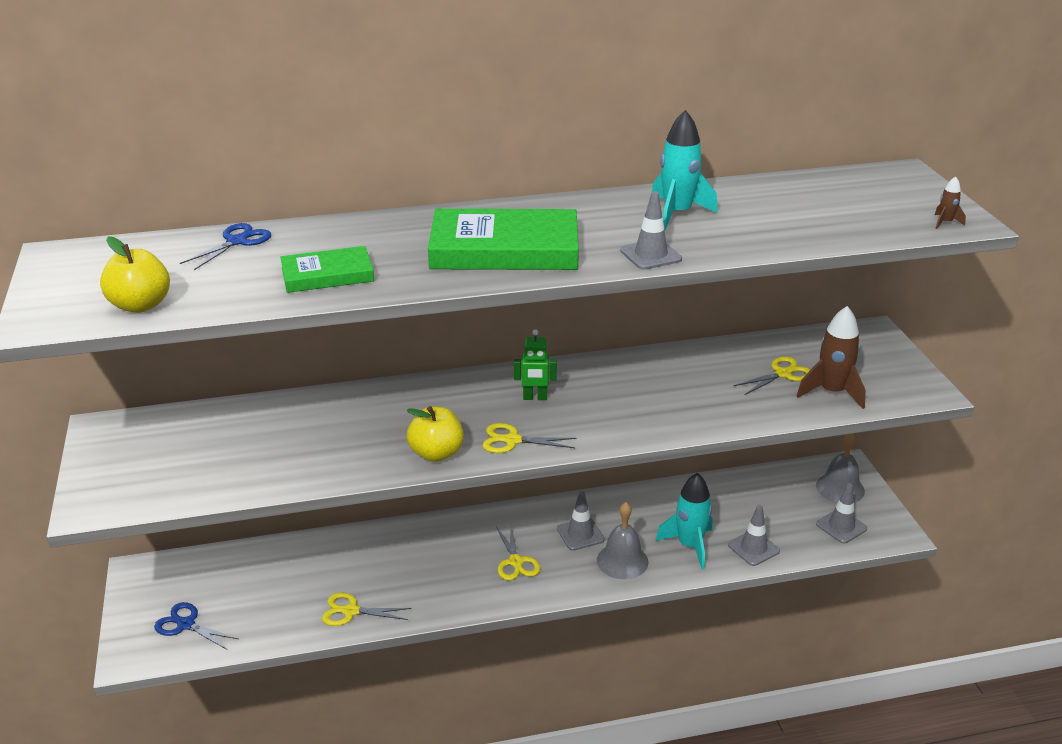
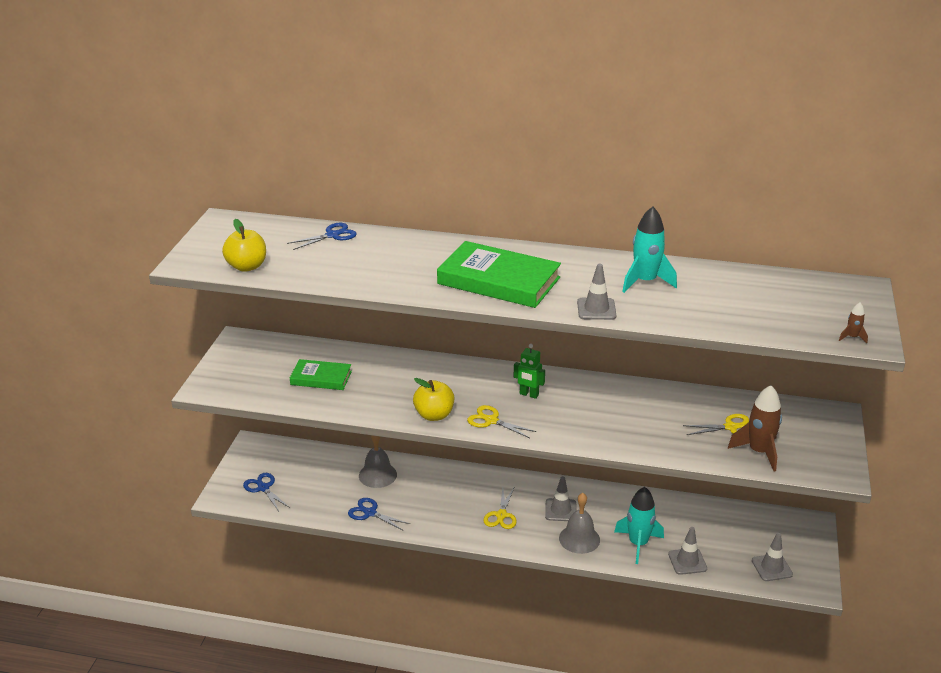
camera: 25 degrees right, 0 degrees up
(327, 275) = (370, 272): green book -> green book (321, 378)
(351, 611) = (370, 513): yellow scissors -> blue scissors
(840, 488) = (793, 538): grey bell -> grey bell (377, 475)

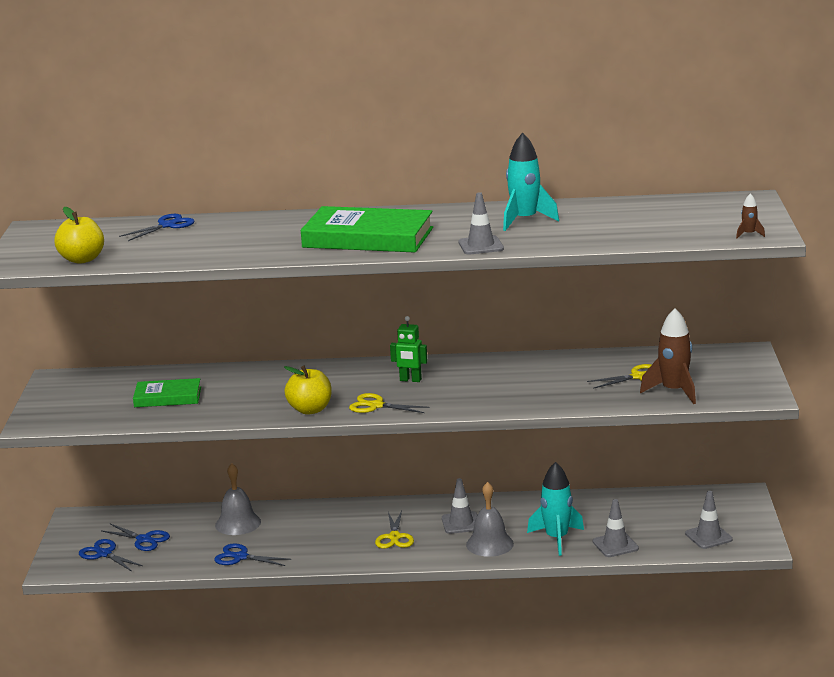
camera: 10 degrees left, 10 degrees down
(298, 478) = (144, 539): none -> blue scissors

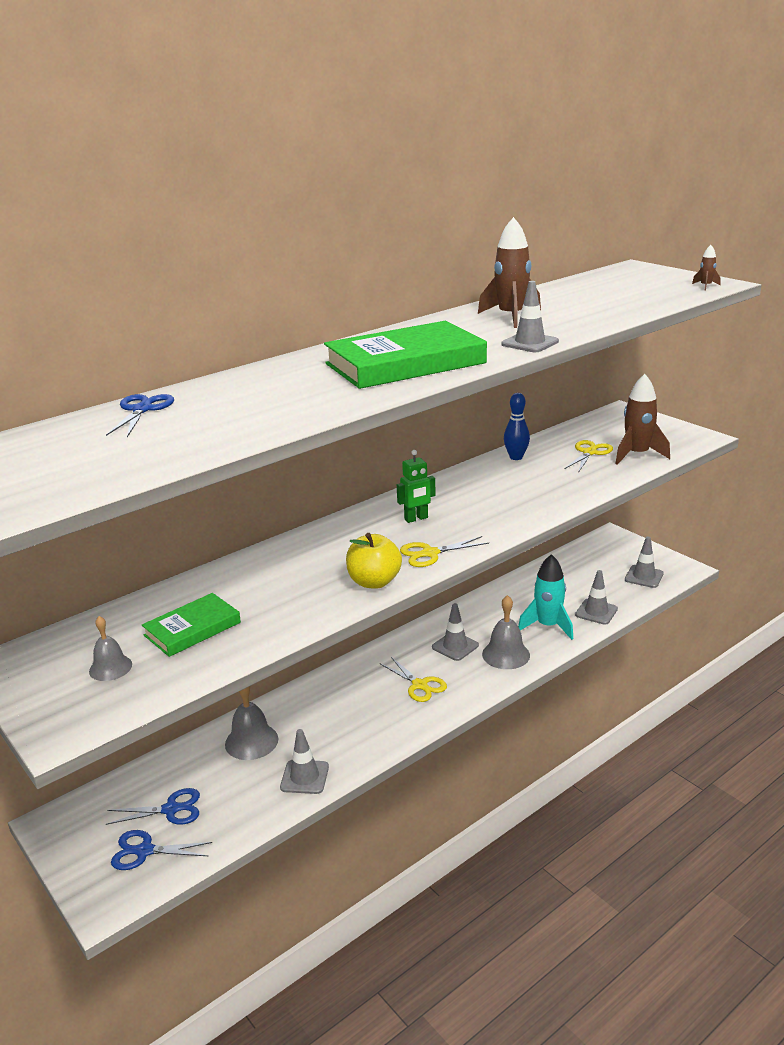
camera: 40 degrees left, 5 degrees up
(82, 259) = (104, 474): yellow apple -> none
(98, 401) = (110, 667): none -> grey bell
(240, 557) = (304, 777): blue scissors -> grey traffic cone
(525, 220) = (511, 317): turquoise rocket -> brown rocket
(571, 361) = (516, 457): none -> blue bowling pin

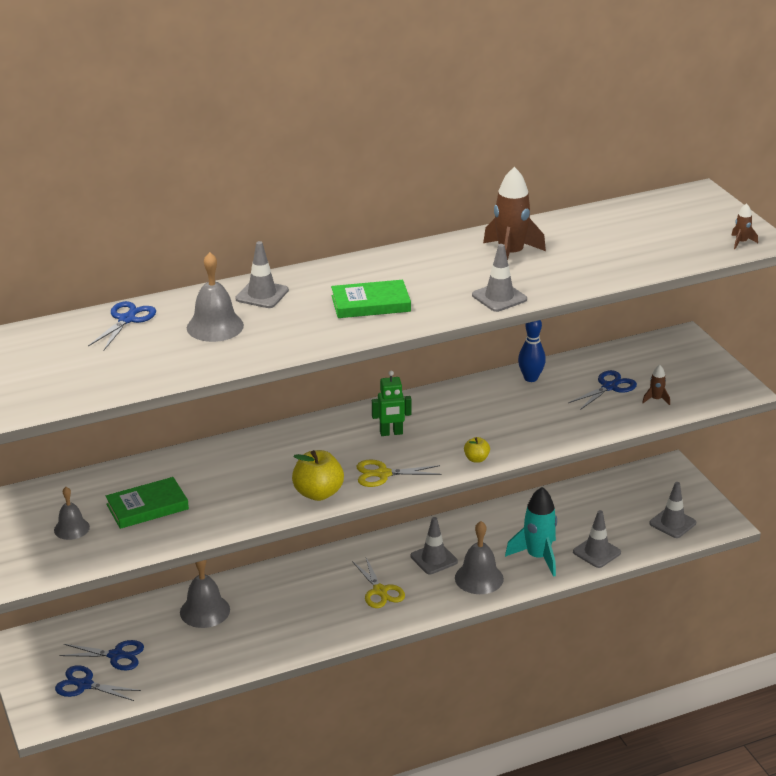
camera: 15 degrees right, 5 degrees up
(248, 401) = (215, 326): none -> grey bell
(304, 777) = (238, 653): grey traffic cone -> grey traffic cone (262, 295)
(405, 363) = (370, 303): green book -> green book, size x0.57
(512, 525) = (476, 459): none -> yellow apple
(589, 452) = (609, 387): yellow scissors -> blue scissors
(637, 455) = (656, 399): brown rocket -> brown rocket, size x0.46

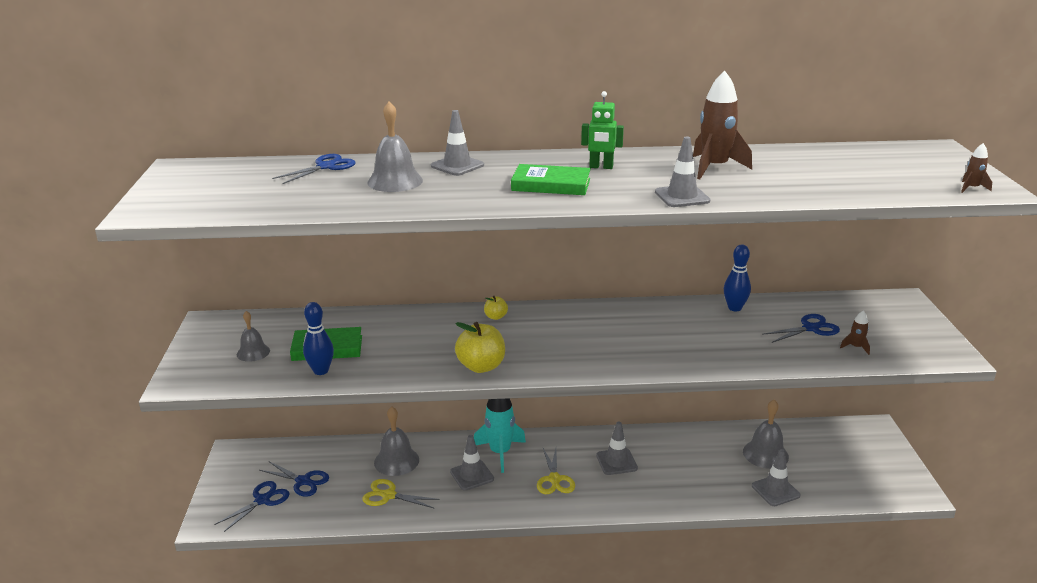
camera: 20 degrees right, 5 degrees down
(85, 685) = (262, 500): blue scissors -> blue scissors turned 90 degrees clockwise
(159, 532) = (321, 371): none -> blue bowling pin
(383, 474) = (551, 362): yellow scissors -> yellow scissors (388, 495)
(391, 433) = (578, 329): green robot -> green robot (601, 167)
(476, 459) = (647, 366): yellow apple -> yellow apple (495, 317)
(479, 578) = (651, 489): grey bell -> grey bell (765, 454)
(538, 557) = (715, 482): turquoise rocket -> turquoise rocket (500, 453)
(672, 523) = (863, 480): grey traffic cone -> grey traffic cone (472, 475)

